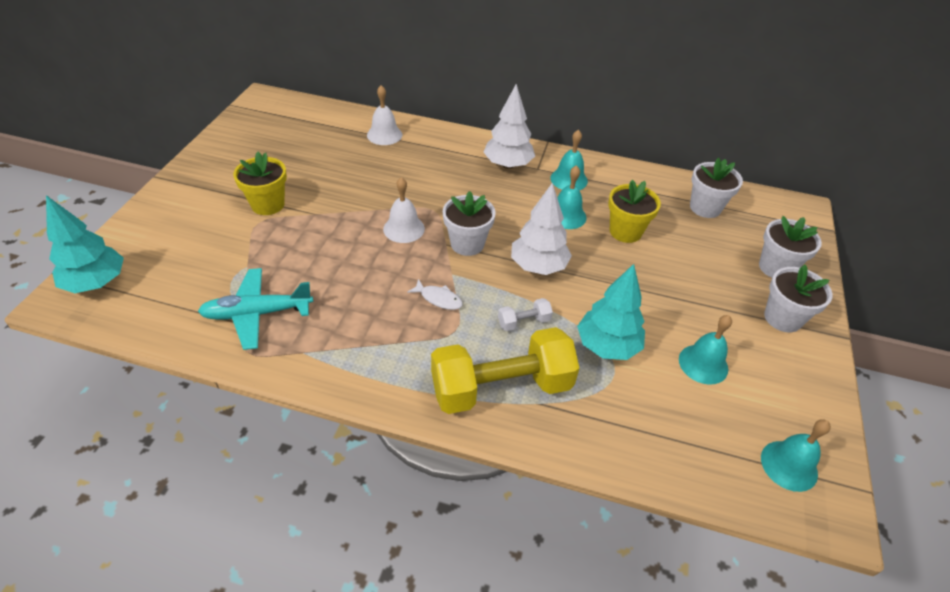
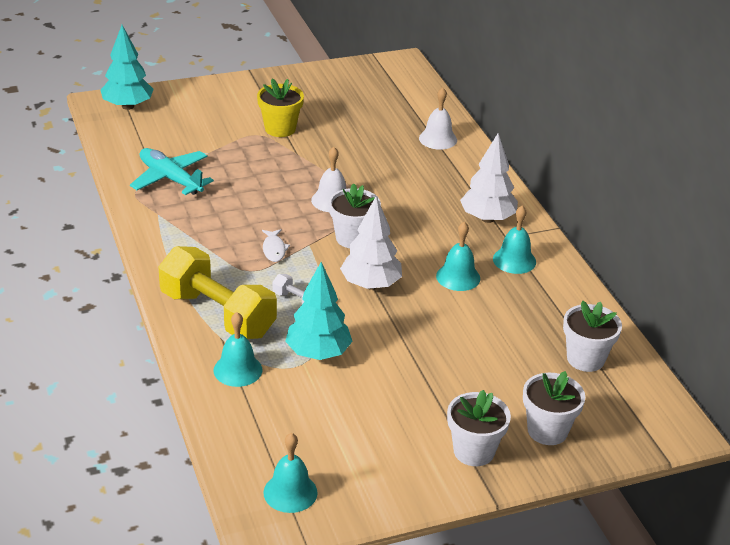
camera: 55 degrees right, 10 degrees down
(625, 231) = (480, 318): yellow flower pot -> none
(703, 364) = (356, 414): turquoise bell -> turquoise bell (238, 370)

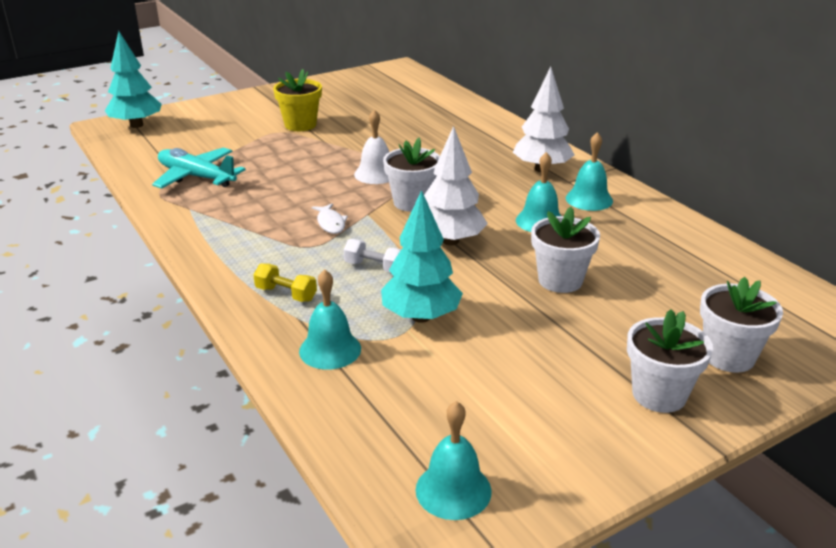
camera: 10 degrees left, 5 degrees down
(217, 314) = (286, 294): yellow dumbbell -> yellow dumbbell, size x0.41
(438, 139) = (459, 115): white bell -> none
(585, 359) = (719, 276): white flower pot -> white flower pot (560, 280)

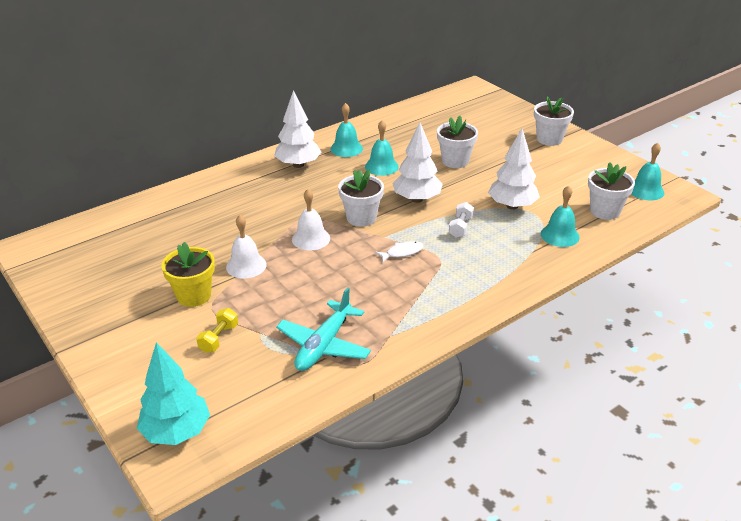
camera: 95 degrees left, 5 degrees up
(286, 294) = (507, 260): yellow dumbbell -> yellow dumbbell (219, 338)
(338, 144) = (246, 265): none -> white bell
(421, 316) = (512, 206): turquoise tree -> white tree
(728, 356) = (510, 120): white flower pot -> white flower pot (605, 211)

